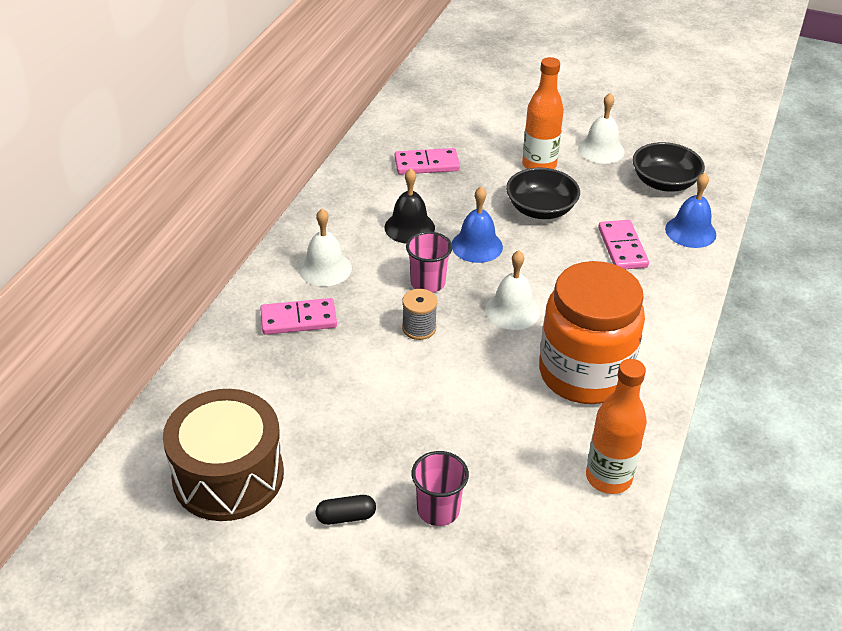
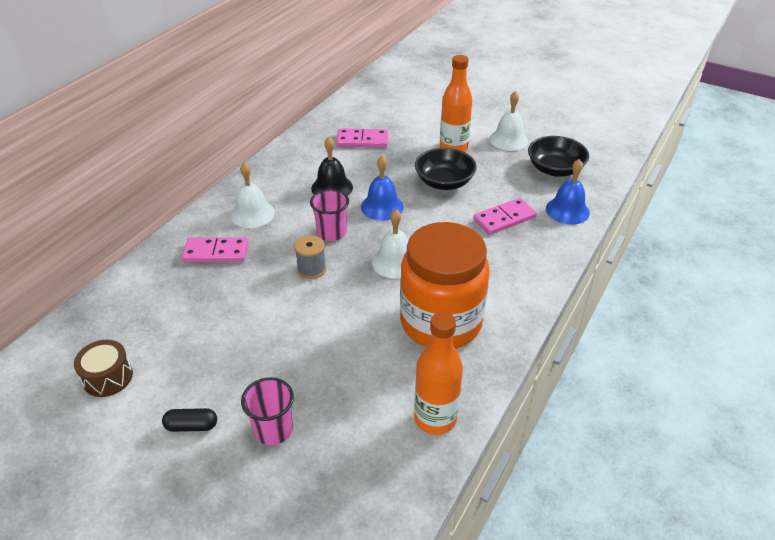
camera: 10 degrees right, 0 degrees up
(228, 476) = (108, 377): brown drum -> brown drum, size x0.51
(622, 247) = (504, 218): pink domino -> pink domino turned 60 degrees clockwise

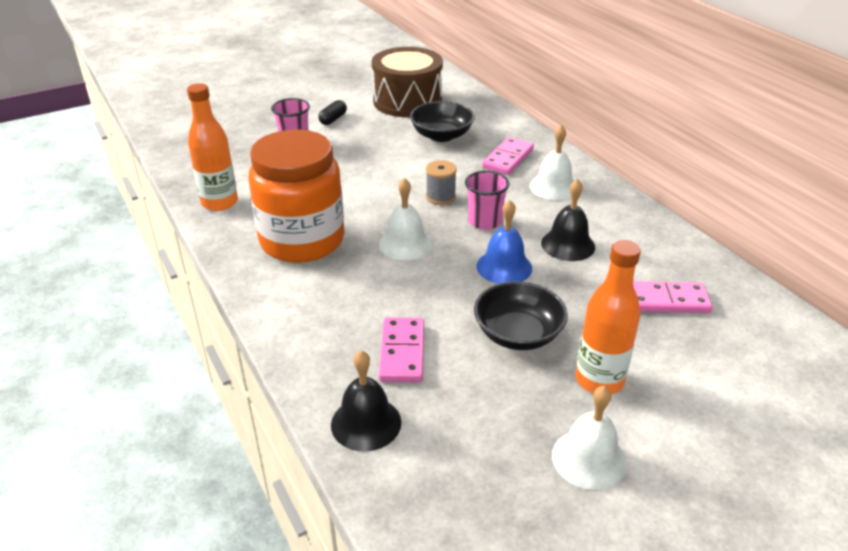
camera: 120 degrees right, 5 degrees down
(108, 377) = (407, 101): brown drum -> brown drum, size x1.98
(362, 140) = (667, 301): pink domino -> pink domino turned 60 degrees clockwise
(555, 169) = (468, 470): black bowl -> black bowl (441, 135)
(567, 210) = (366, 423): blue bell -> black bell

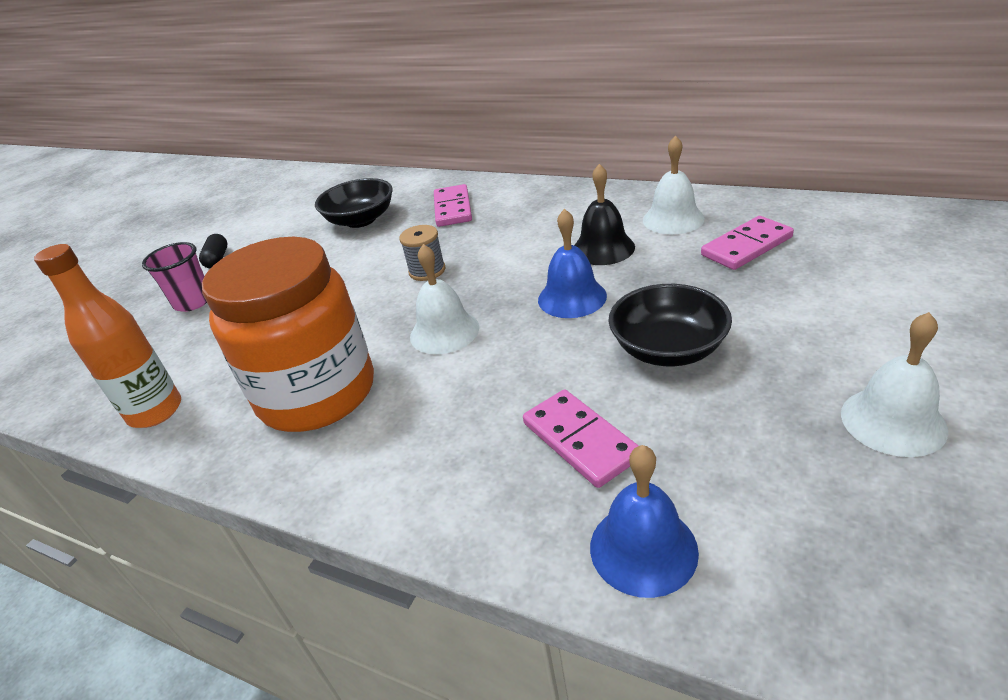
camera: 30 degrees left, 0 degrees up
(366, 423) = (643, 548): black bell -> blue bell
(407, 101) = (287, 208): brown drum -> none
(484, 221) = (500, 269): pink cup -> none
(553, 187) = (526, 210): white bell -> white bell (673, 219)
(599, 380) = (794, 344): orange bottle -> none

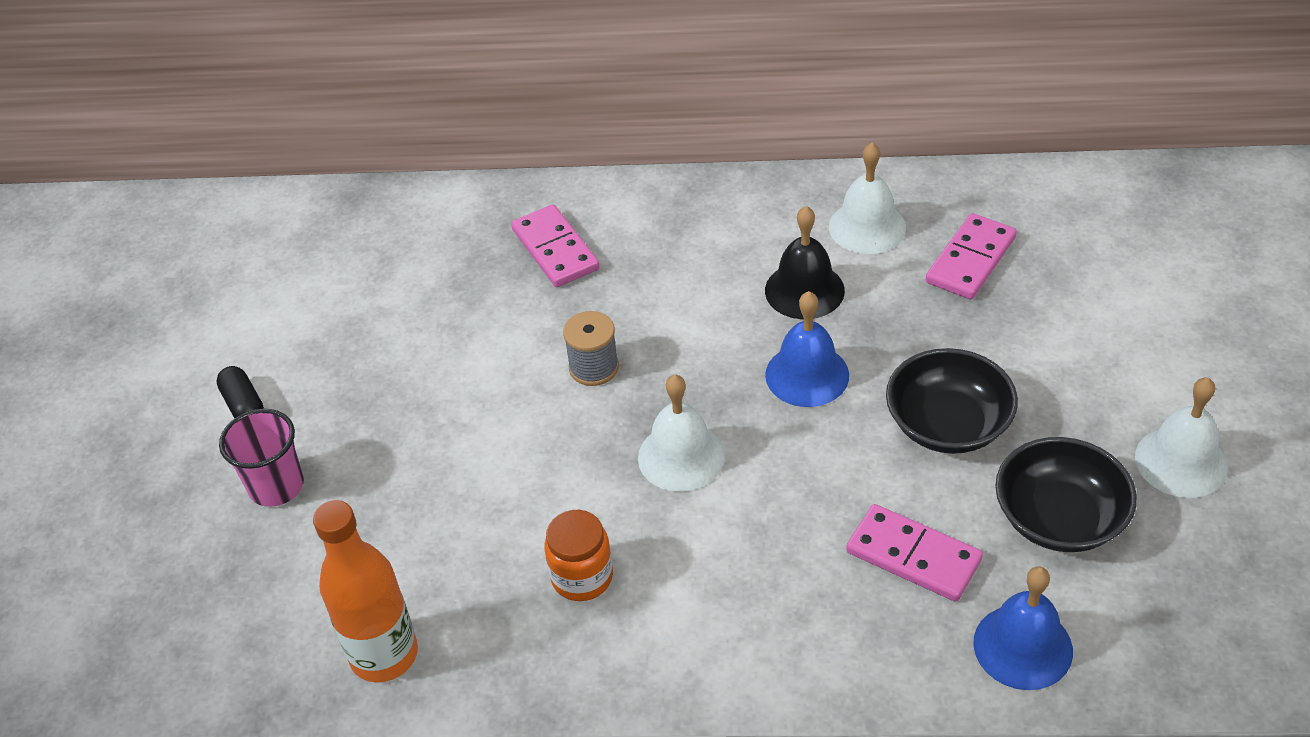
camera: 25 degrees left, 10 degrees up
(317, 393) = (582, 577): orange jar -> orange jar, size x0.43
(361, 220) = (425, 292): black bowl -> black bowl (1059, 518)

